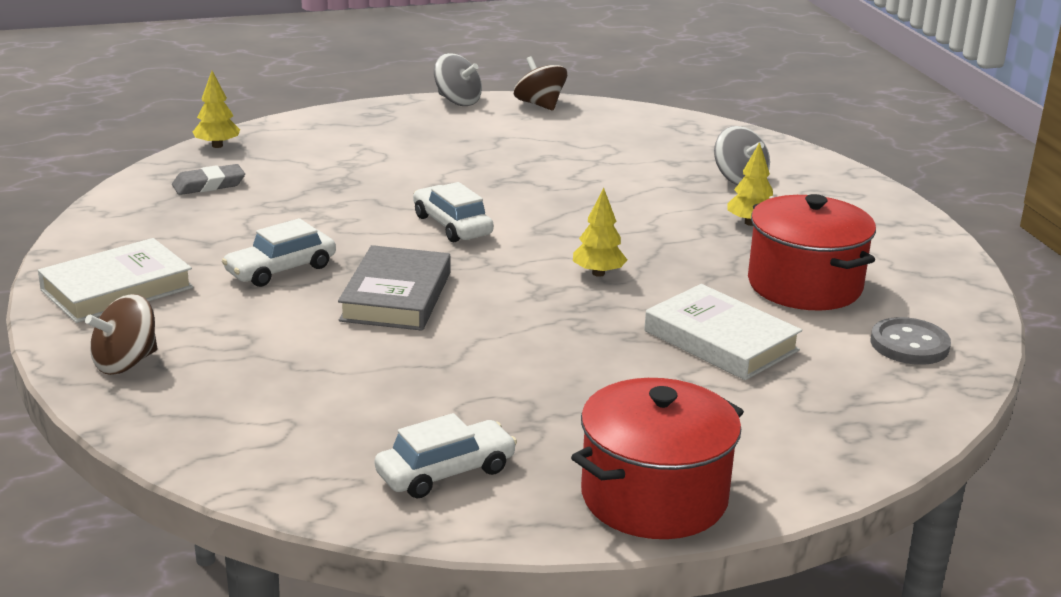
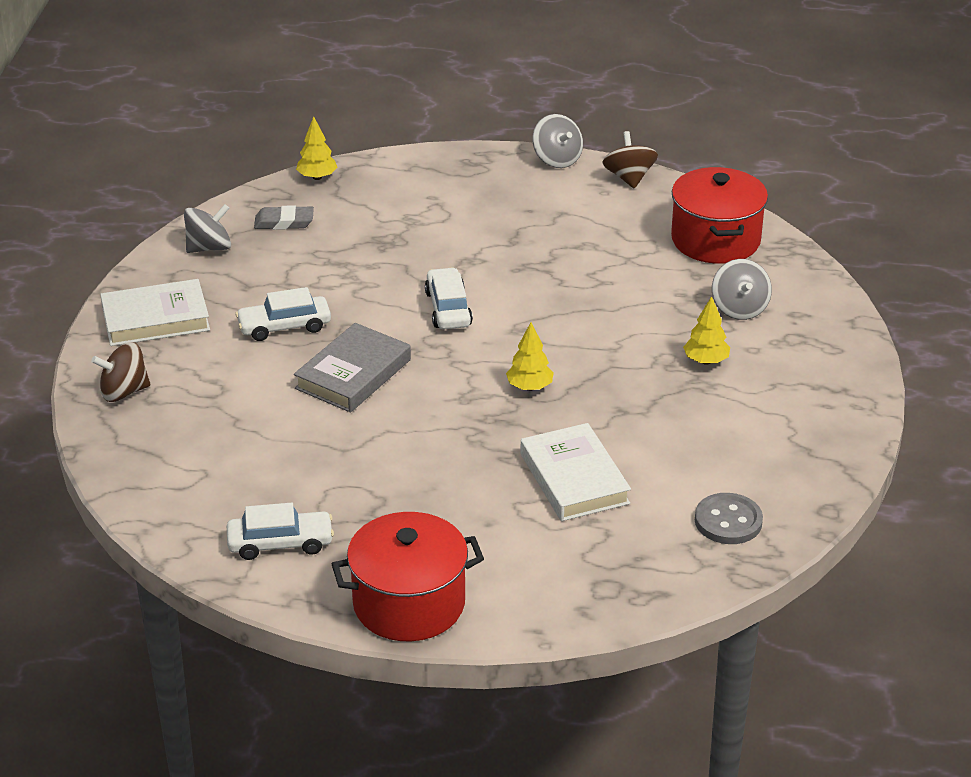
camera: 25 degrees right, 10 degrees up
(136, 218) = (209, 248): none -> grey spinning top
(804, 285) = (693, 440): red pot -> red pot (715, 240)

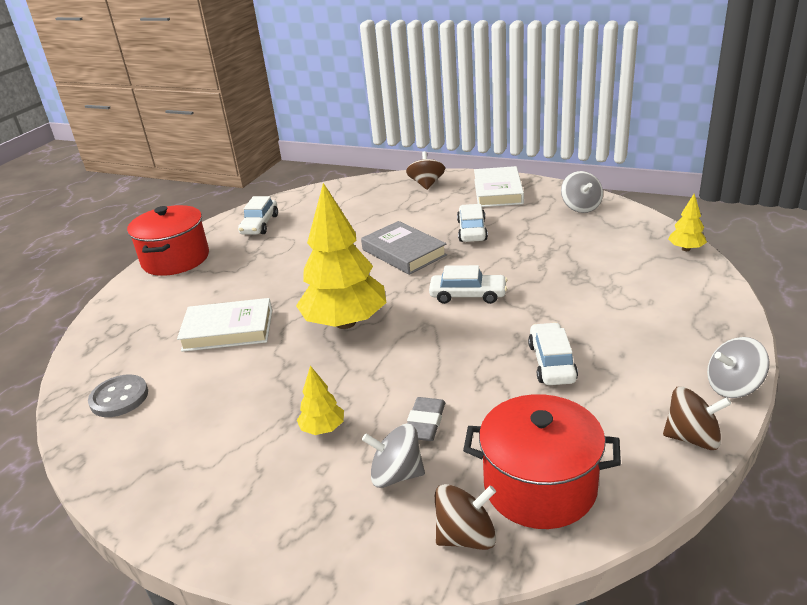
camera: 110 degrees right, 5 degrees down
(284, 222) = (613, 234): grey eraser -> grey eraser (425, 423)
(529, 387) = (345, 323): yellow tree -> yellow tree, size x2.28
(556, 246) = (551, 363): none -> white car
(781, 267) = (466, 536): none -> brown spinning top

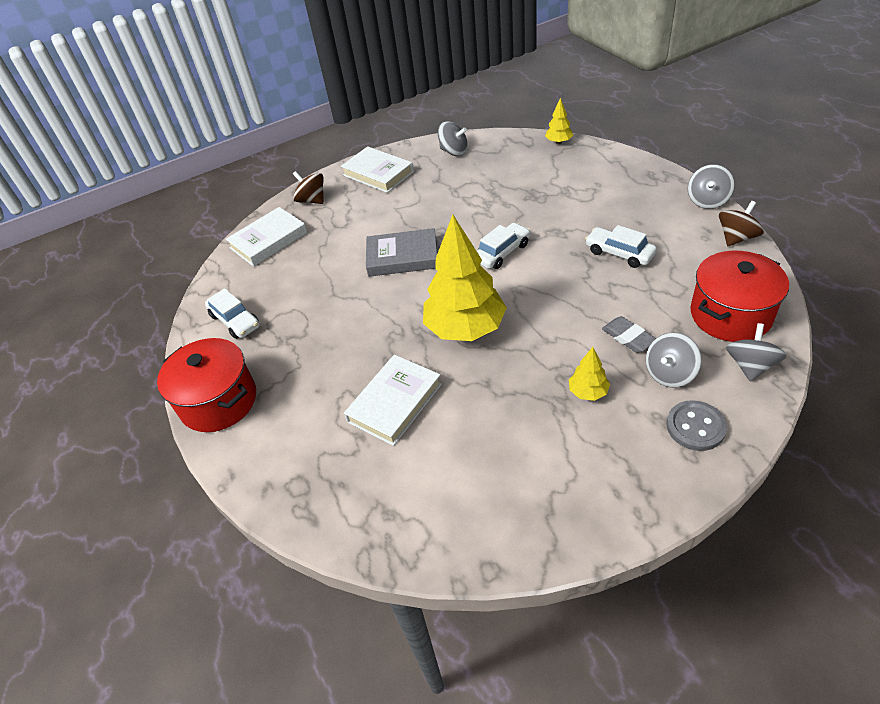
camera: 50 degrees left, 15 degrees up
(119, 398) = (422, 512): grey button -> grey button (695, 427)
(359, 193) = (268, 240): none -> white book
(466, 536) = (750, 366): brown spinning top -> grey spinning top
(472, 231) = (417, 211): white car -> none

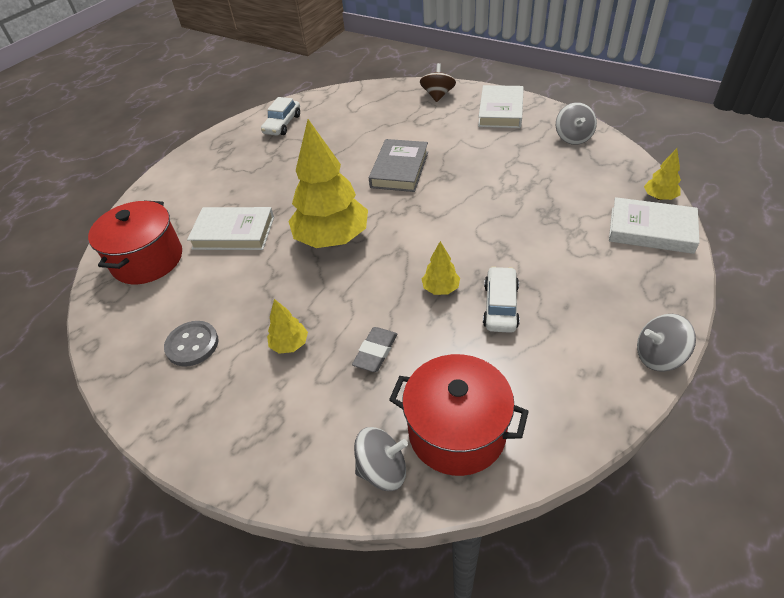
camera: 60 degrees right, 0 degrees up
(219, 401) = (205, 153): red pot -> red pot (147, 260)
(268, 240) = (375, 98): white book -> white book (651, 230)
(402, 257) = (399, 169): grey book -> grey book turned 45 degrees clockwise
(502, 252) = (445, 223): white car -> none
(579, 279) = (440, 289): none -> yellow tree
(669, 373) = (339, 400): grey spinning top -> none
(695, 427) = (275, 440): grey button -> grey button (192, 345)
(736, 238) = (605, 404): brown spinning top -> none

